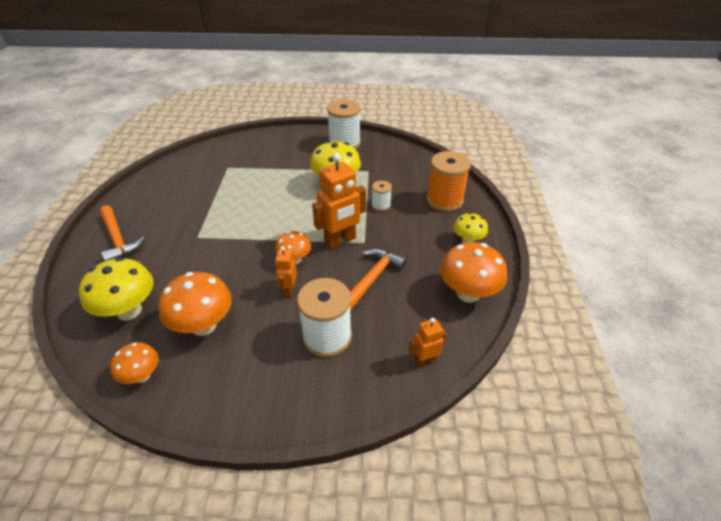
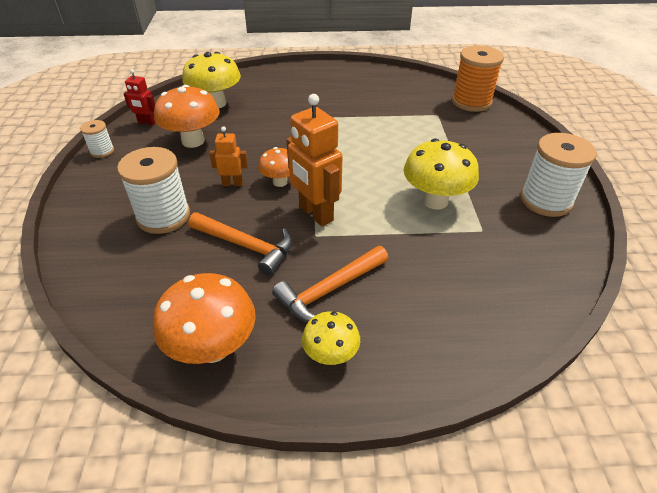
camera: 85 degrees right, 0 degrees up
(118, 239) = (303, 80): orange hammer -> orange hammer (329, 290)
(142, 375) = (147, 123): orange mushroom -> red robot
(381, 205) = (398, 248): white spool -> white spool (102, 151)
(425, 360) = (110, 297): orange robot -> none
(444, 200) = (434, 327): orange spool -> orange spool (471, 102)

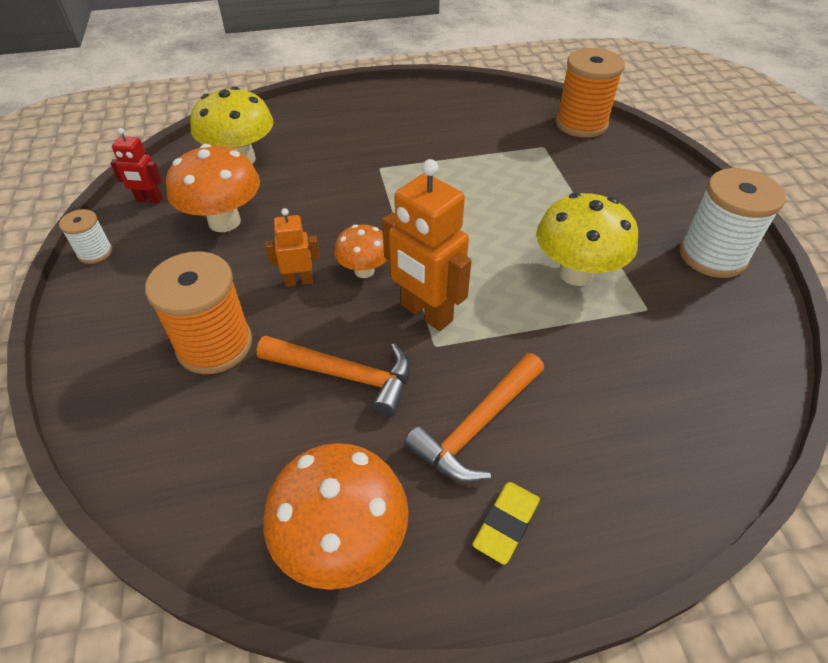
camera: 10 degrees left, 5 degrees up
(163, 216) = (215, 345): white spool -> orange spool
(330, 355) = (506, 524): yellow mushroom -> yellow eraser

